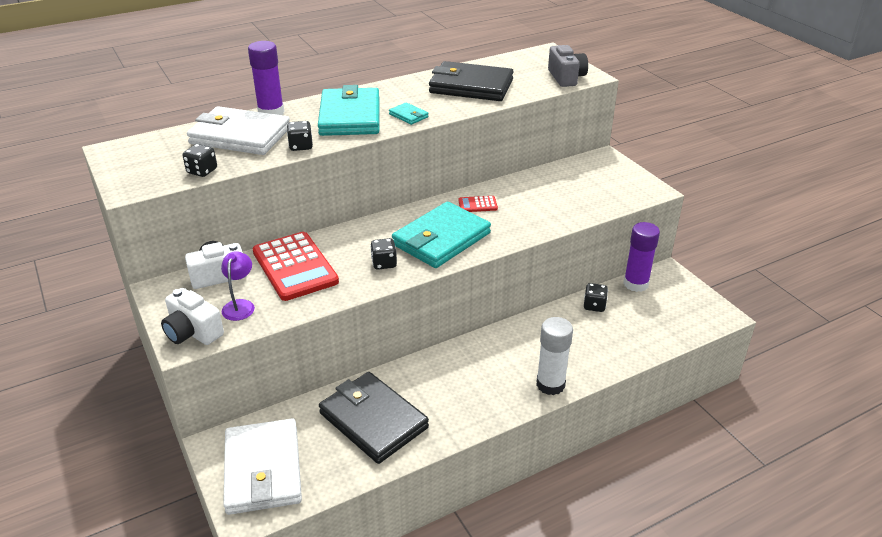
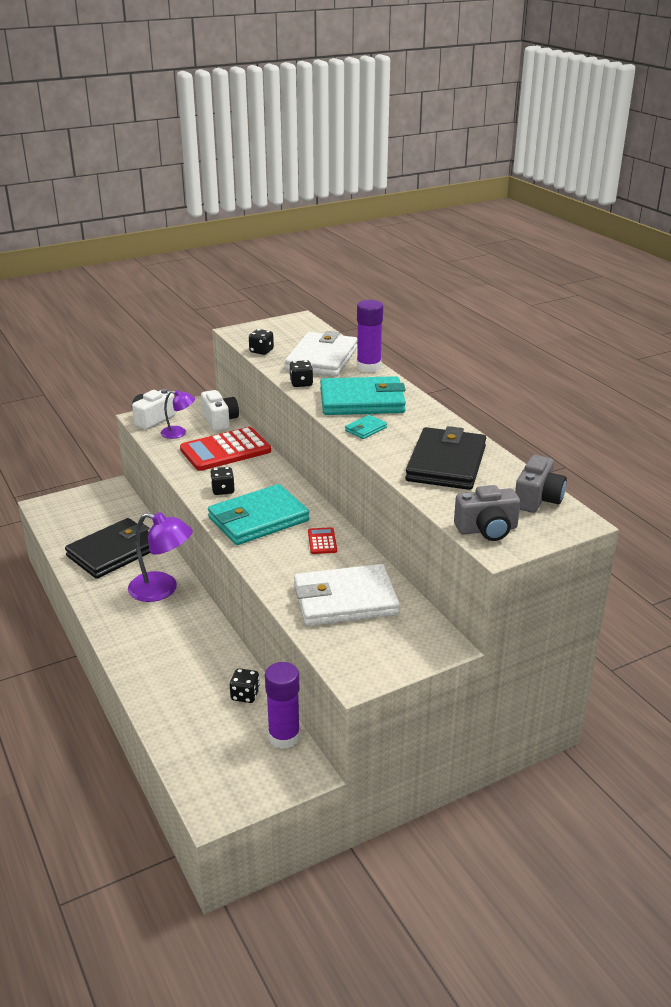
camera: 90 degrees right, 5 degrees down
(263, 469) = (81, 508): white wallet -> white wallet (345, 600)
(441, 239) = (258, 519): turquoise wallet -> turquoise wallet turned 75 degrees counterclockwise
(447, 371) = (162, 589): none -> purple lamp
(521, 60) = (537, 499): none -> grey camera
(550, 384) = (128, 652): white glue stick -> none

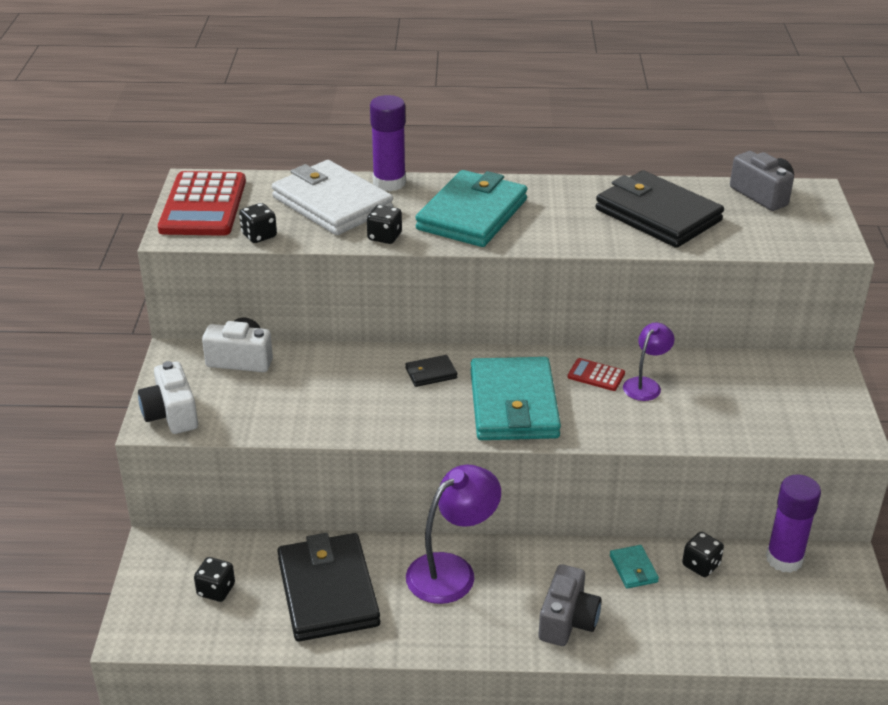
camera: 60 degrees left, 5 degrees up
(179, 433) = (237, 402): purple lamp -> purple lamp (645, 384)
(223, 490) = (423, 410): black dice -> black dice (216, 590)
(225, 450) = (325, 378): red calculator -> red calculator (203, 205)
(264, 481) = (431, 373): none -> black wallet
(345, 600) = (718, 398): white wallet -> none
(366, 429) = (541, 234): turquoise wallet -> turquoise wallet (633, 569)
(487, 529) = (800, 238): grey camera -> grey camera (567, 621)

